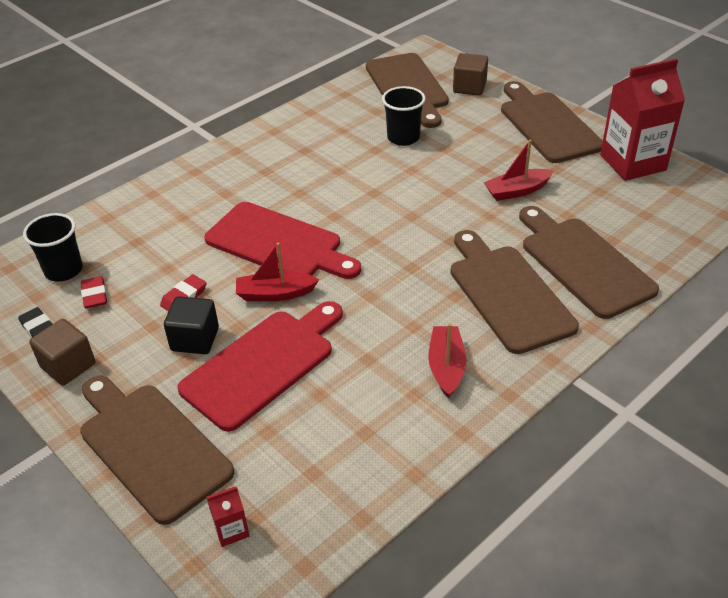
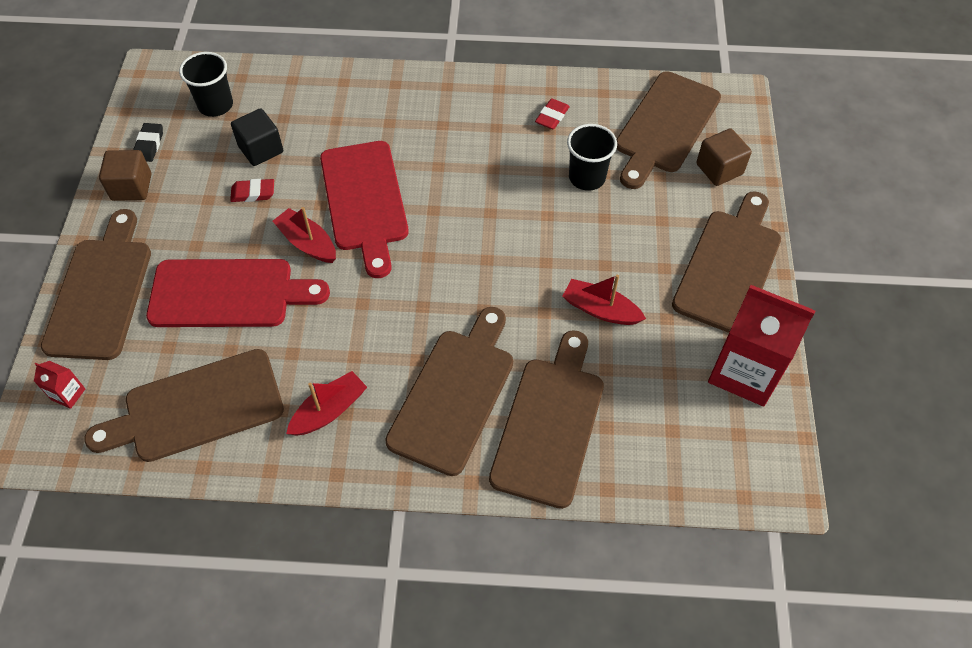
camera: 45 degrees right, 15 degrees up
(95, 295) = (208, 143): red eraser -> red eraser (552, 116)
(195, 339) = (217, 234): black cube -> black cube (261, 149)
(351, 446) = (196, 407): none -> brown cutting board

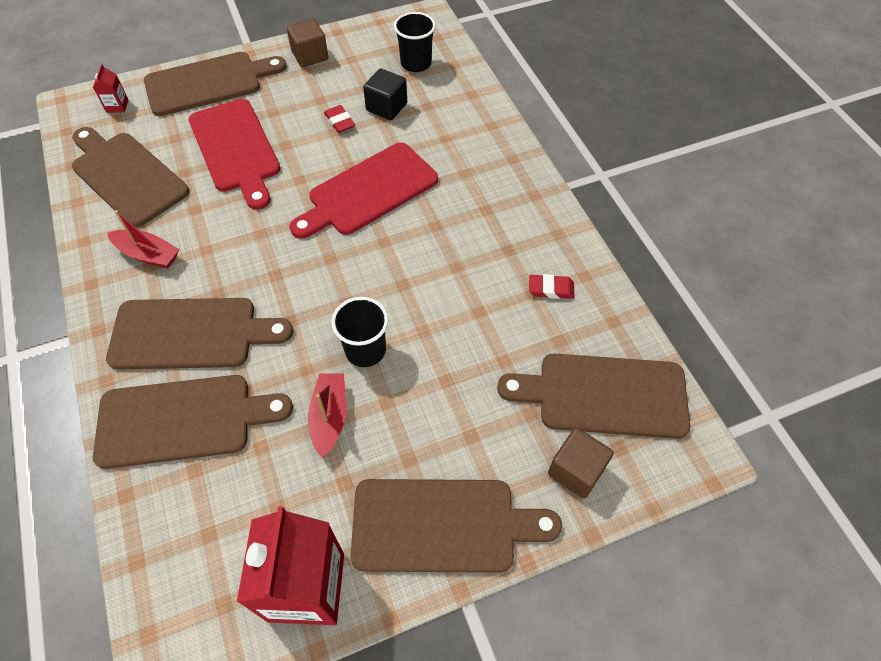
camera: 65 degrees right, 0 degrees up
(149, 145) = (355, 47): black eraser -> none
(307, 243) = (306, 174): red boat -> none
(587, 177) = (489, 347): black cup -> black cup (365, 350)

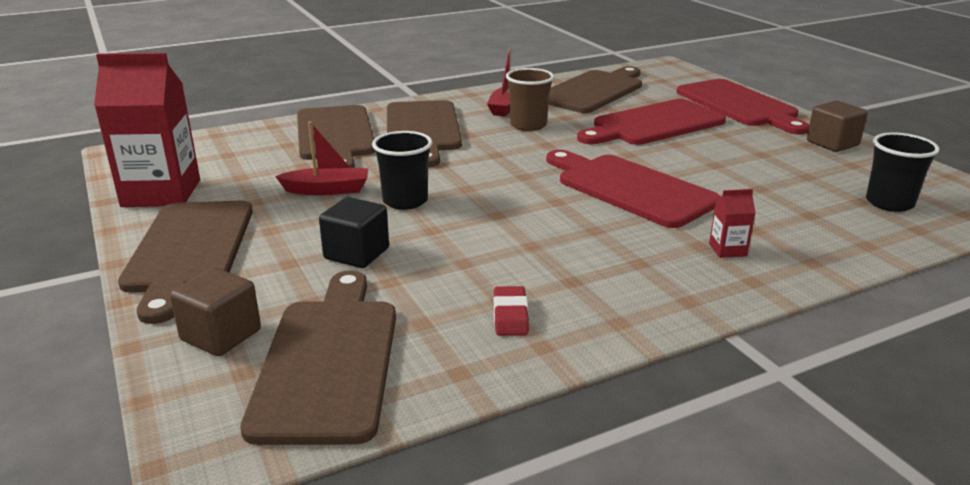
camera: 85 degrees right, 30 degrees down
(117, 106) = (677, 79): red carton -> red carton (727, 250)
(208, 241) = (528, 125): none -> brown cup
(209, 83) = (739, 105): brown cutting board -> red cutting board
(339, 121) = (734, 166): red eraser -> none
(386, 107) = (783, 190): black cube -> black cube (356, 254)

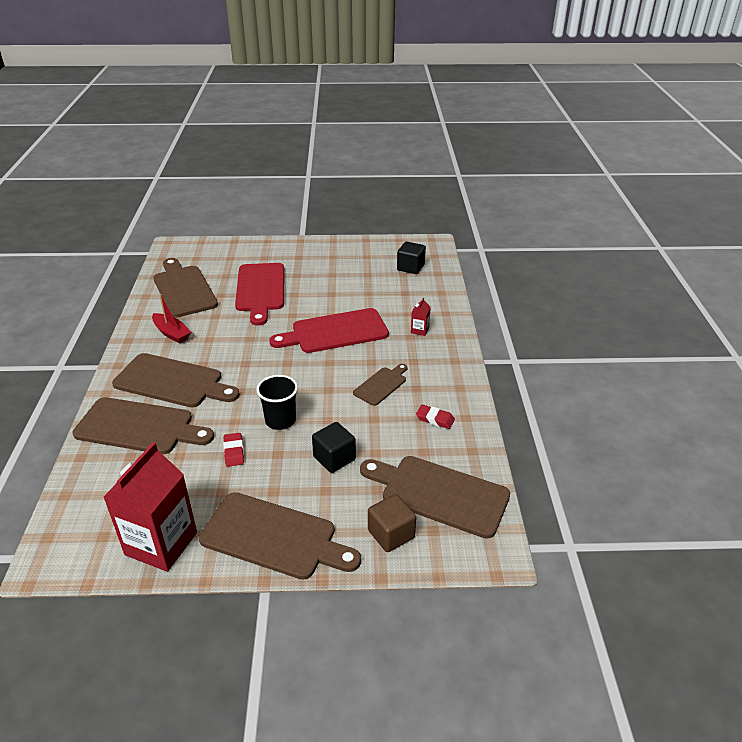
camera: 65 degrees left, 10 degrees up
(327, 190) = (234, 452): red boat -> red eraser
(528, 125) = (213, 335): brown cup -> none
(548, 250) = (381, 385): none -> brown cutting board
(739, 105) = (264, 251): red cutting board -> none
(832, 143) = (339, 249): brown cube -> none
(889, 203) = (410, 267): black cup -> black cube

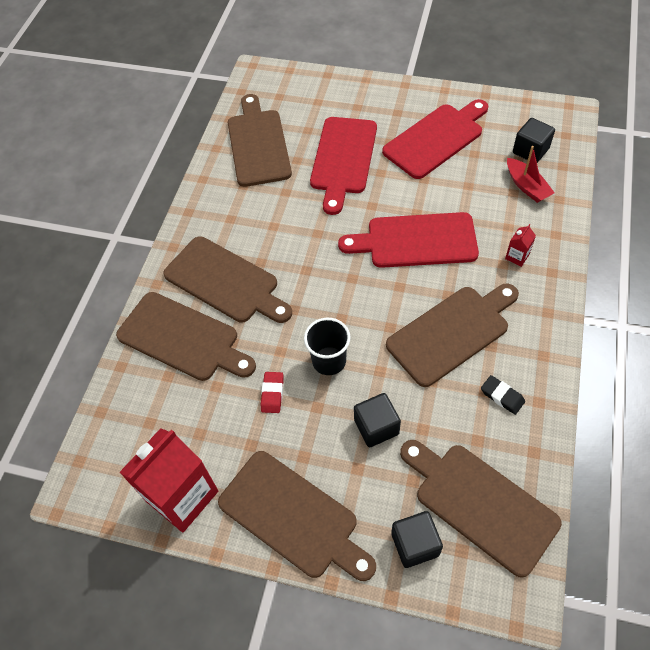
camera: 20 degrees right, 20 degrees up
(171, 333) = (235, 210): red boat -> red boat (526, 186)
(334, 269) = (436, 139): none -> red cutting board
(381, 385) = (452, 332): brown cutting board -> brown cutting board, size x1.85
(391, 534) = (415, 544): brown cube -> black cube
(435, 419) = (502, 396): red eraser -> black eraser

